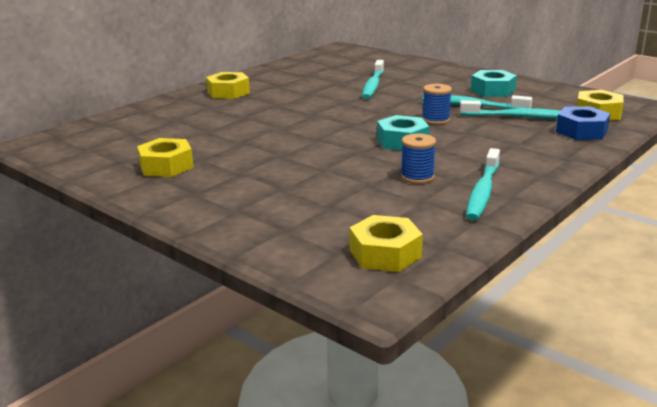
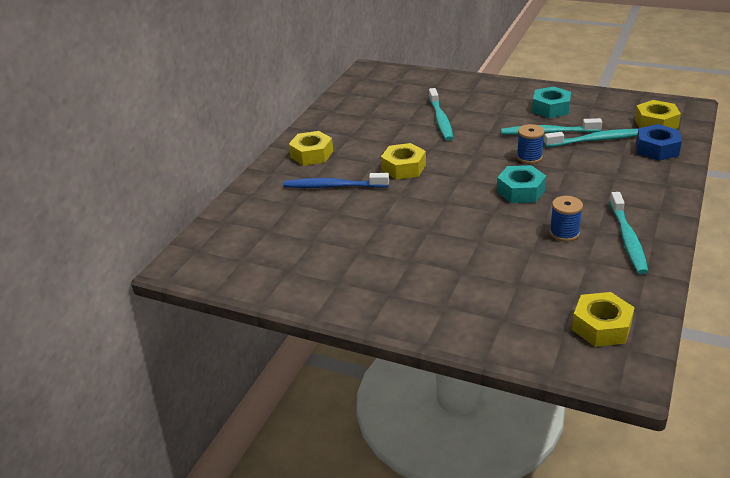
camera: 15 degrees left, 10 degrees up
(166, 166) = (337, 266): yellow nut -> yellow nut (403, 168)
(224, 114) = (333, 186): none -> blue toothbrush

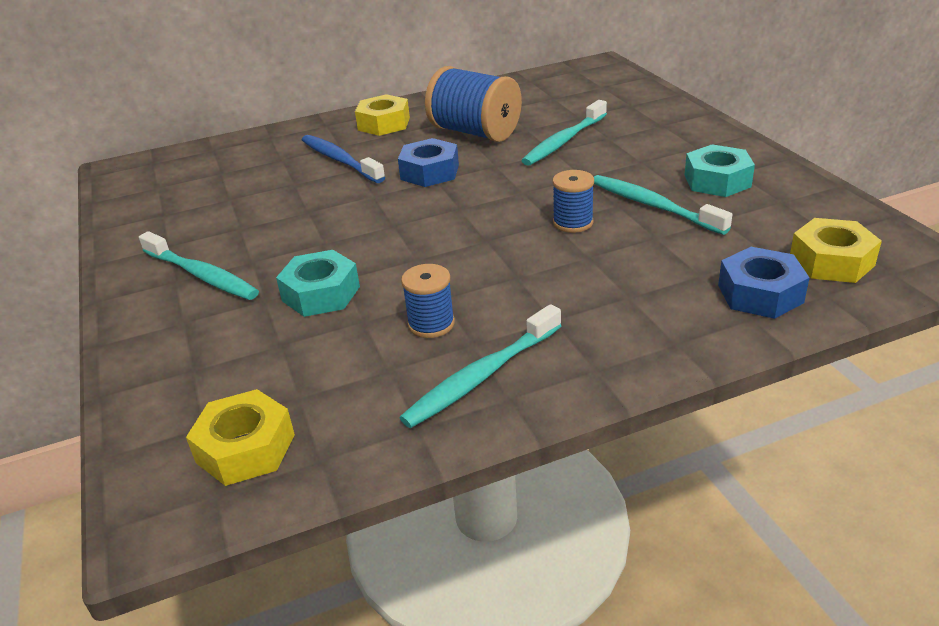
camera: 45 degrees right, 0 degrees up
(381, 135) = (475, 132): none -> blue spool
(403, 168) = (429, 172): yellow nut -> blue nut
(520, 191) = (486, 253): turquoise nut -> turquoise nut (321, 294)
(596, 140) = (697, 242): turquoise toothbrush -> turquoise toothbrush (202, 275)

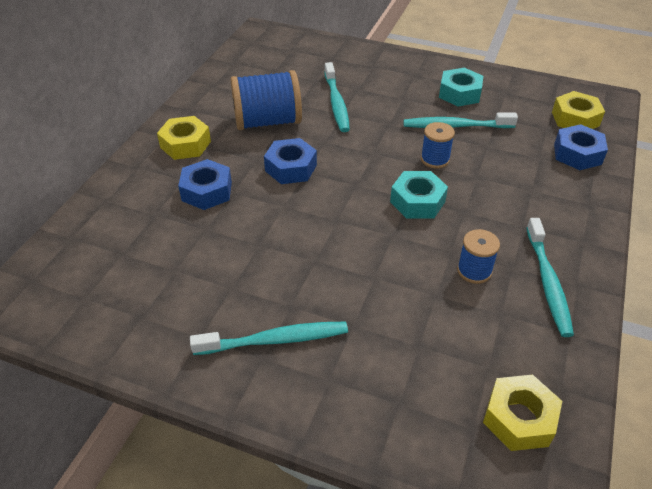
camera: 50 degrees left, 10 degrees up
(321, 294) = (380, 296): turquoise nut -> turquoise nut (417, 201)
(340, 160) = (206, 191): blue toothbrush -> blue nut

